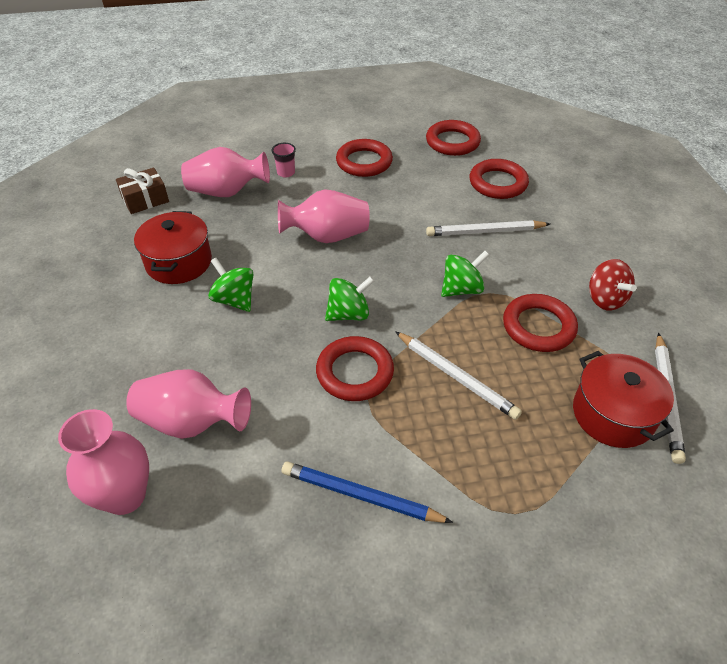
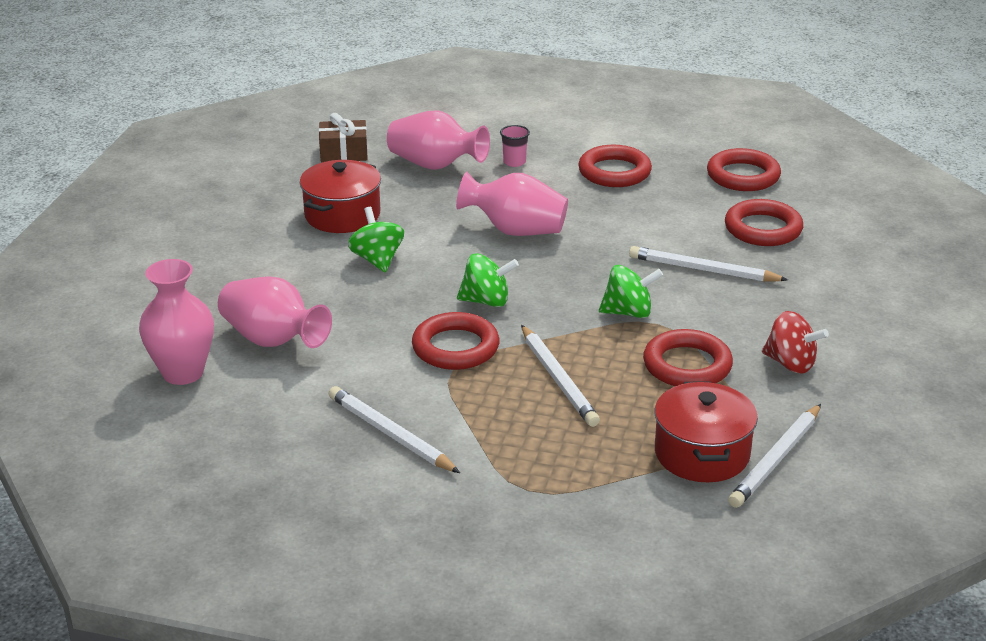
camera: 25 degrees right, 15 degrees down
(360, 495) = (390, 434): blue pencil -> white pencil
(605, 299) = (790, 363): red spinning top -> red spinning top turned 60 degrees counterclockwise

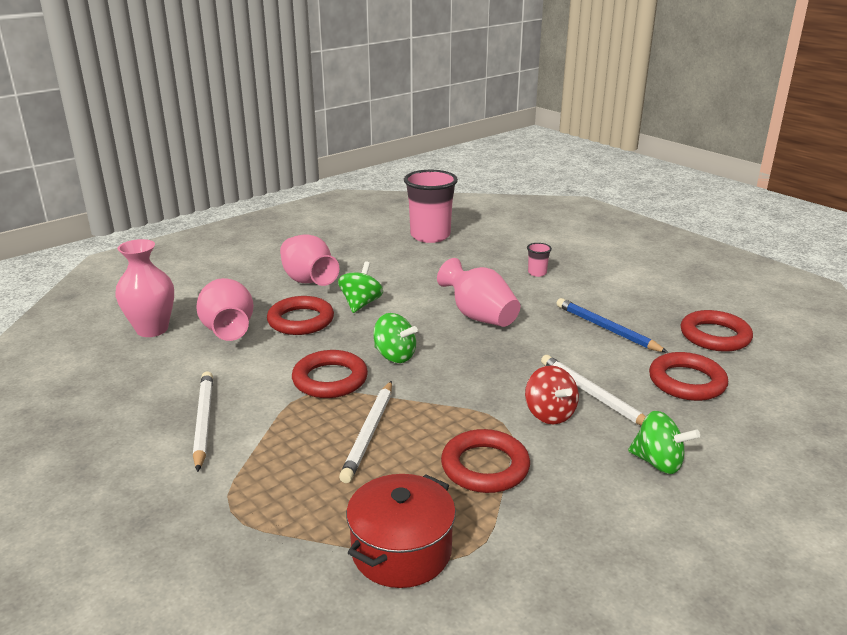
camera: 35 degrees right, 5 degrees down
(342, 215) = (378, 270): red pot -> none
(344, 153) = (430, 236): brown gift -> pink cup
(435, 165) = (478, 259): pink vase -> pink vase (308, 280)
(614, 172) = (606, 301): red ring -> red ring (301, 320)
(628, 312) = (489, 404): green spinning top -> green spinning top (658, 463)
(646, 201) = (606, 329): none -> blue pencil
(776, 459) = (460, 592): white pencil -> none
(790, 363) = (581, 506): red spinning top -> red spinning top (549, 414)

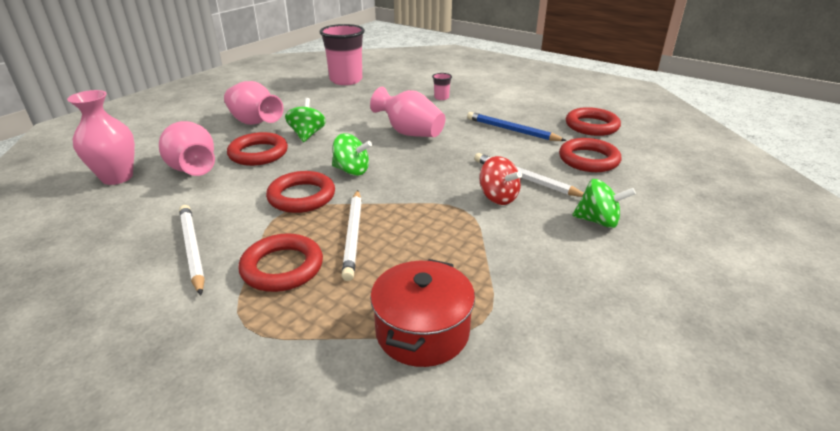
camera: 15 degrees left, 5 degrees up
(485, 467) = (464, 246): red ring -> red ring (282, 267)

